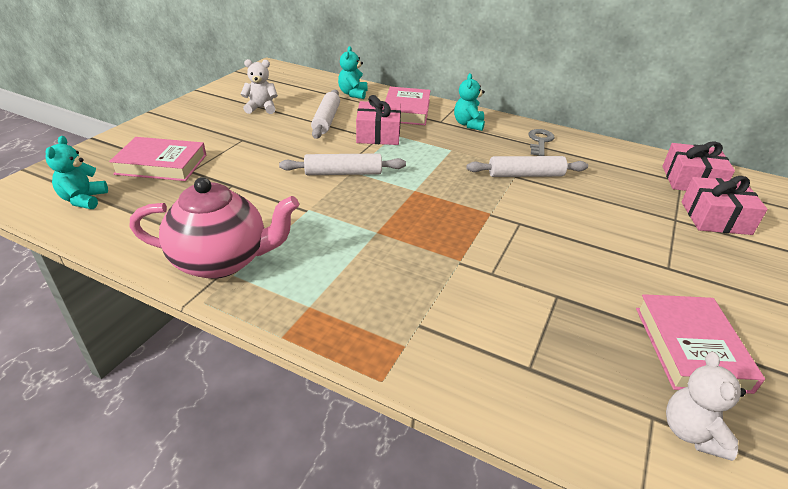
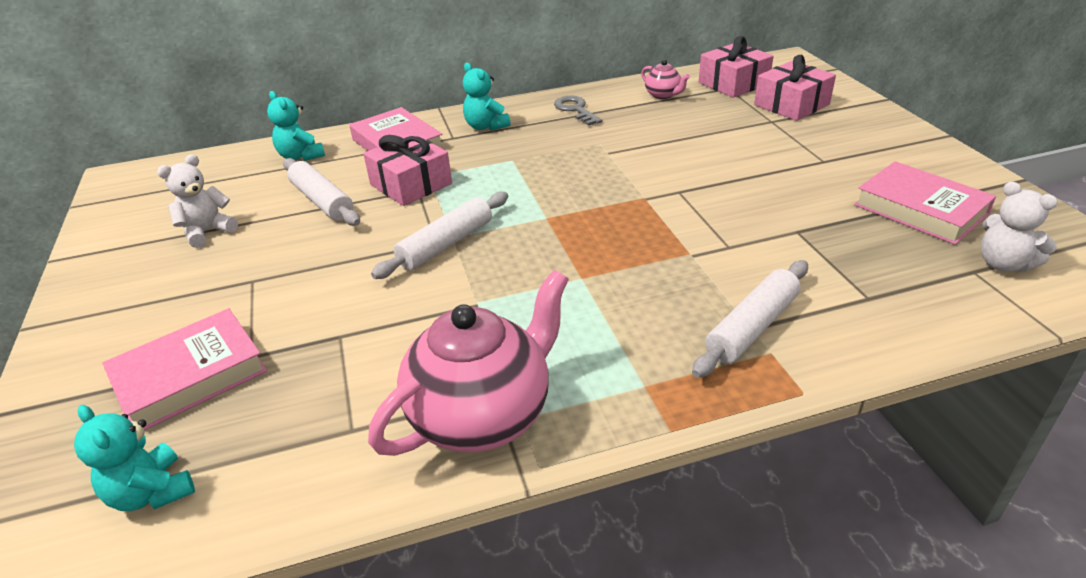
camera: 40 degrees left, 0 degrees up
(525, 175) = (614, 147): white rolling pin -> white rolling pin (752, 327)
(619, 161) = (663, 95): none -> pink teapot

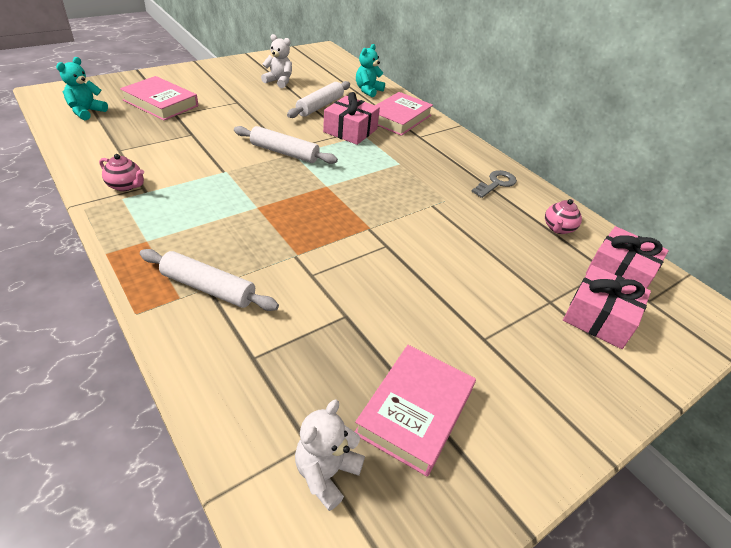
camera: 65 degrees right, 5 degrees up
(482, 415) = (126, 186): pink teapot -> pink teapot, size x0.45
(485, 126) = (443, 147): turquoise teddy bear -> none

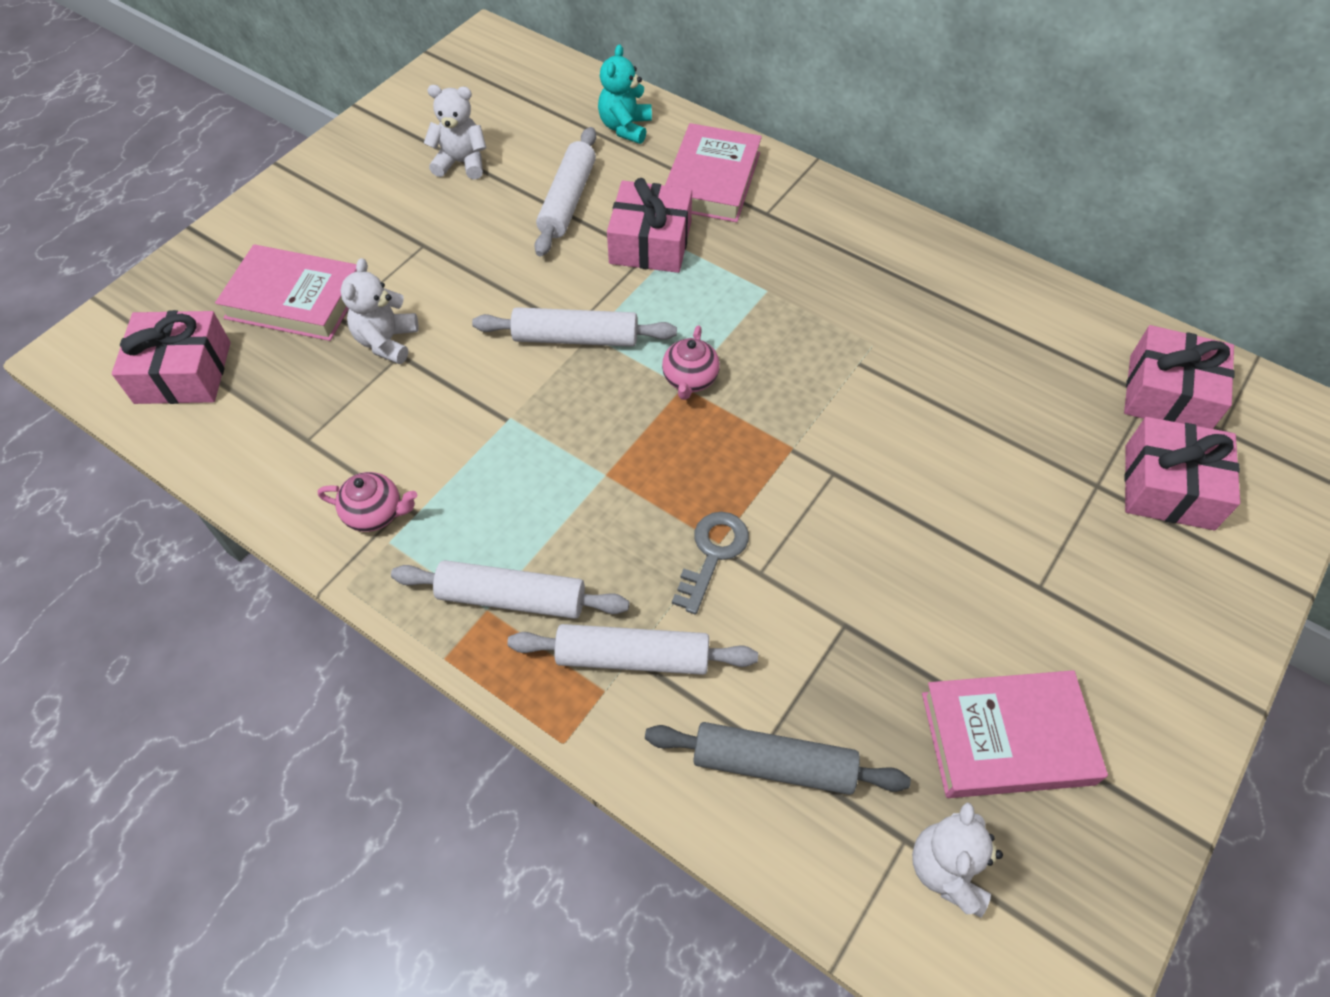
camera: 15 degrees left, 15 degrees up
(86, 112) = (183, 372): turquoise teddy bear -> pink gift
(164, 240) = (512, 598): none -> white rolling pin
(190, 128) = (387, 341): none -> white teddy bear
(251, 369) = (773, 764): none -> grey rolling pin
(415, 411) = (1006, 738): pink book -> pink book turned 75 degrees clockwise
(496, 183) = (930, 277): grey key -> grey key (712, 554)
(558, 228) = (1055, 338): pink teapot -> pink teapot (690, 380)

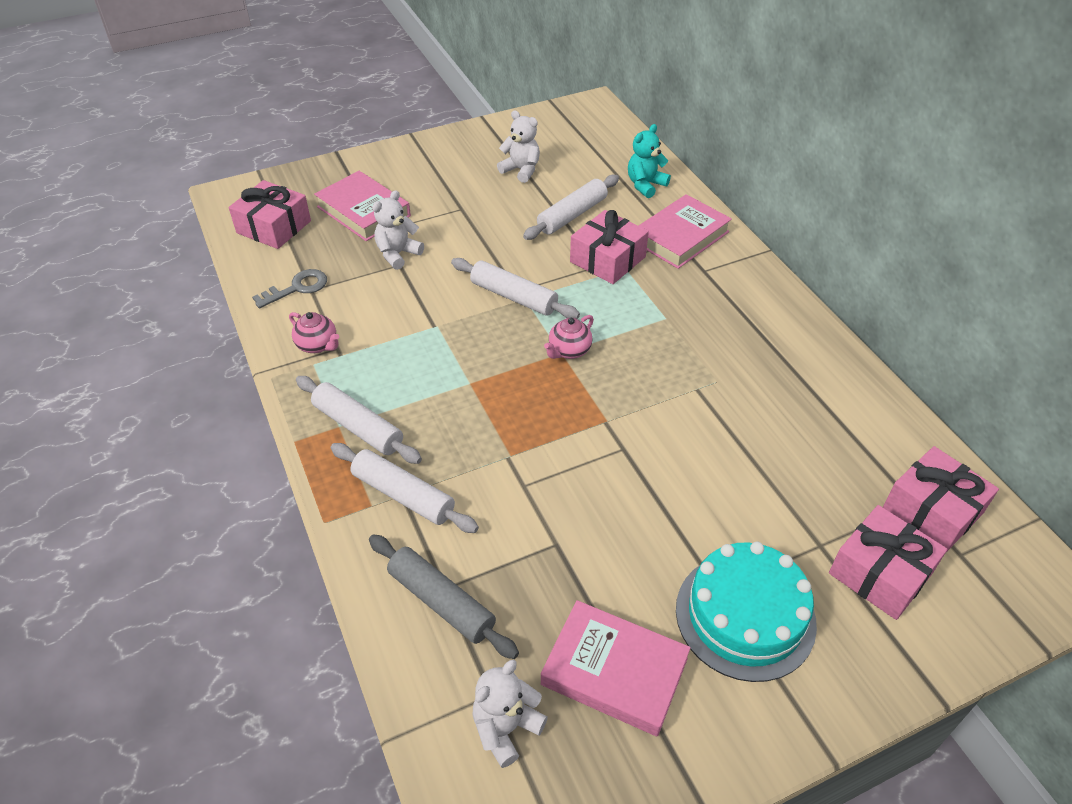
camera: 30 degrees right, 10 degrees down
(712, 554) = (501, 460): grey key -> grey key (297, 288)
(1083, 602) = (745, 616): none -> turquoise cake

